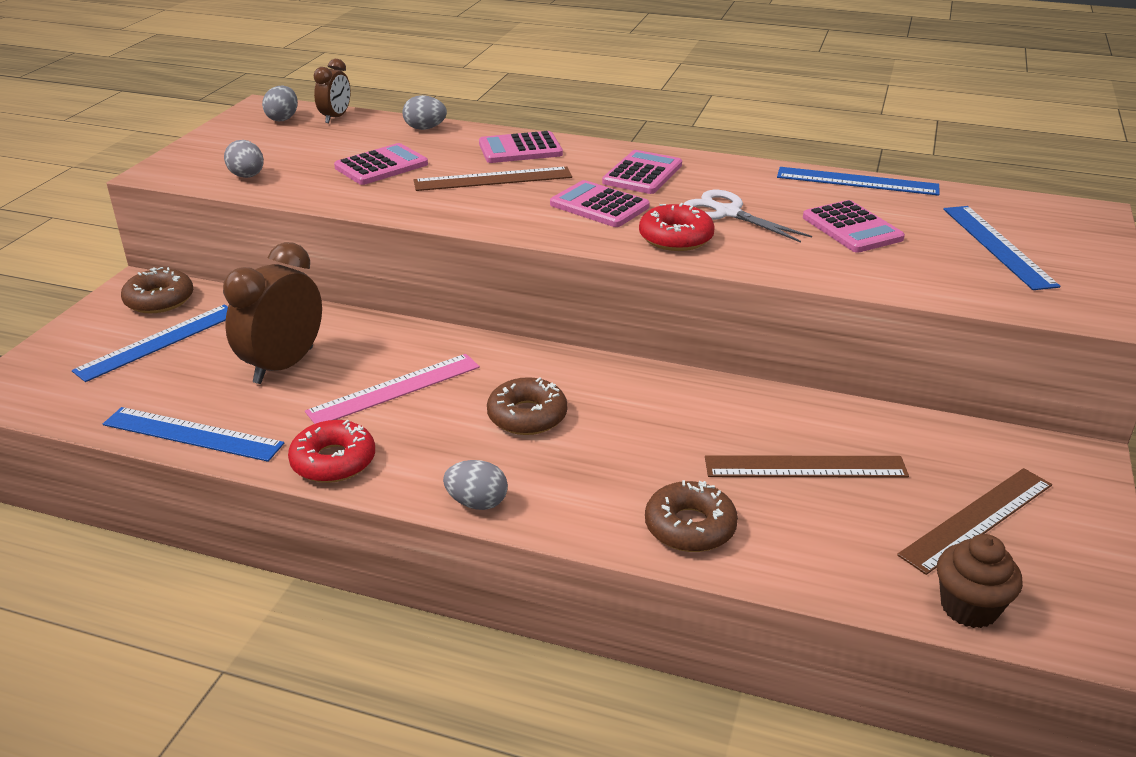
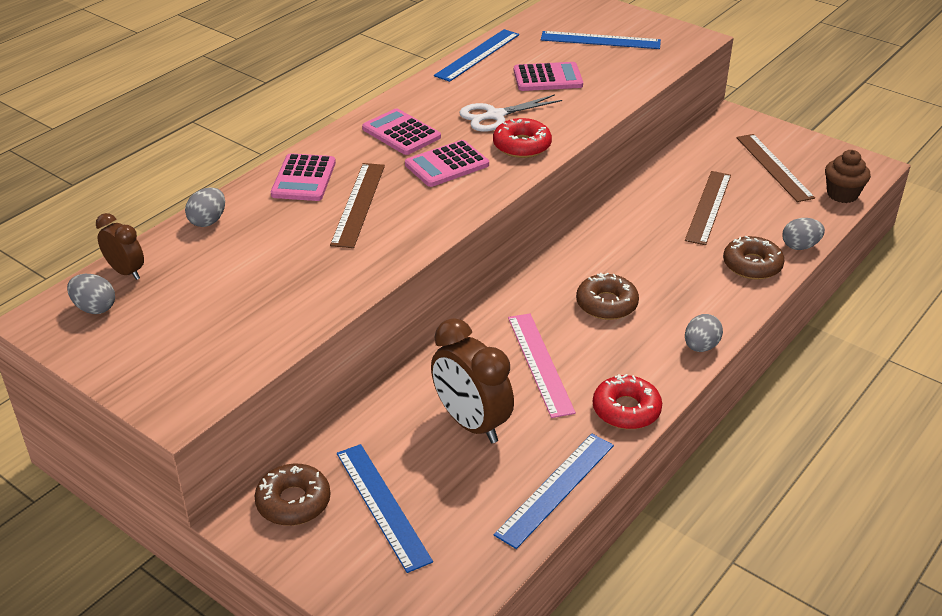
camera: 70 degrees left, 5 degrees up
(247, 176) = (241, 346): grey egg -> grey egg (800, 246)
(381, 166) = (281, 259): pink calculator -> none

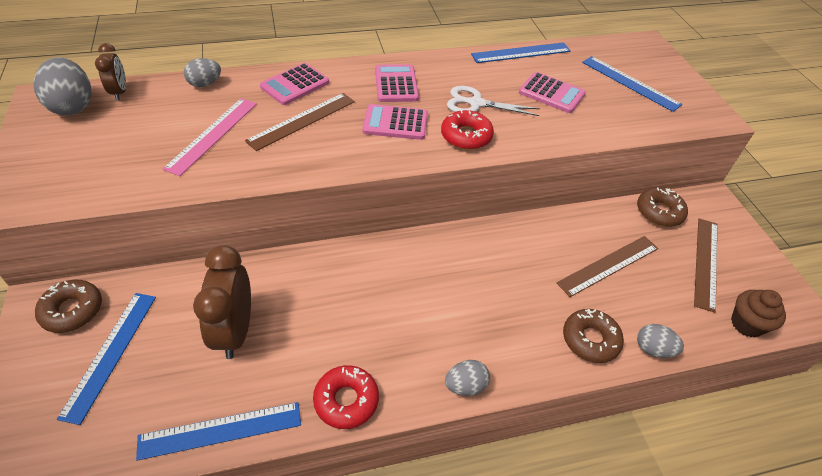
camera: 35 degrees right, 10 degrees up
(94, 308) = (73, 106): grey egg -> grey egg, size x1.69
(540, 363) = (334, 316): pink ruler -> pink ruler (212, 135)
(606, 304) = (436, 298): brown donut -> brown donut (659, 212)

